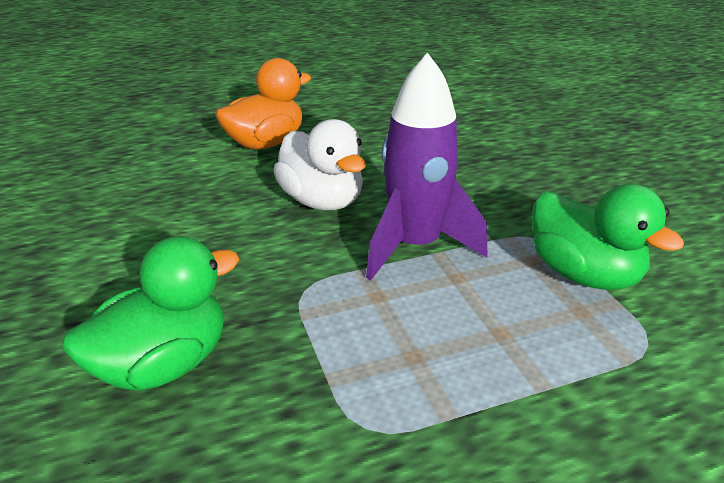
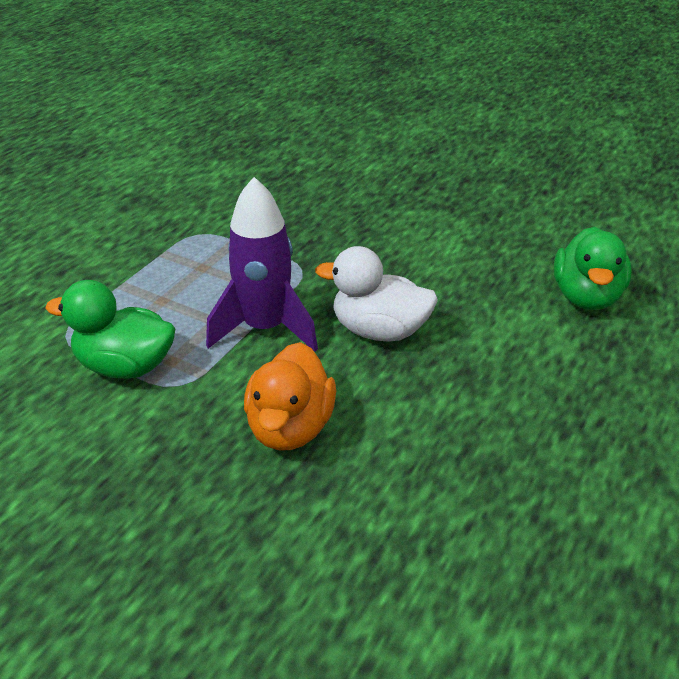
camera: 140 degrees right, 5 degrees up
(163, 364) = (319, 211): green duck -> green duck (586, 297)
(265, 143) = (524, 365): orange duck -> orange duck (290, 427)

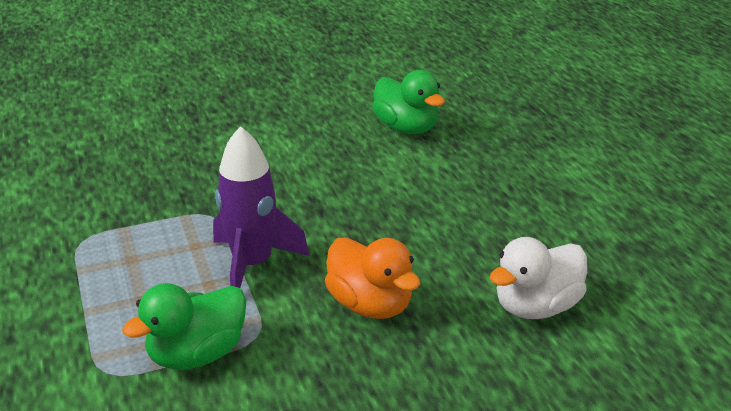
camera: 50 degrees left, 5 degrees down
(379, 331) = (327, 218): white duck -> white duck (536, 306)

